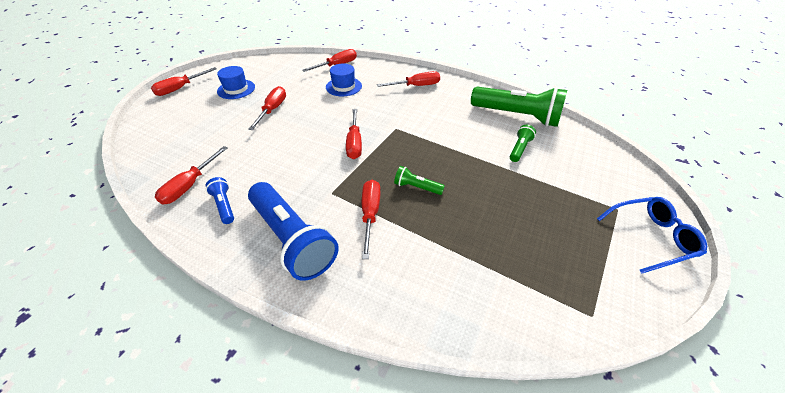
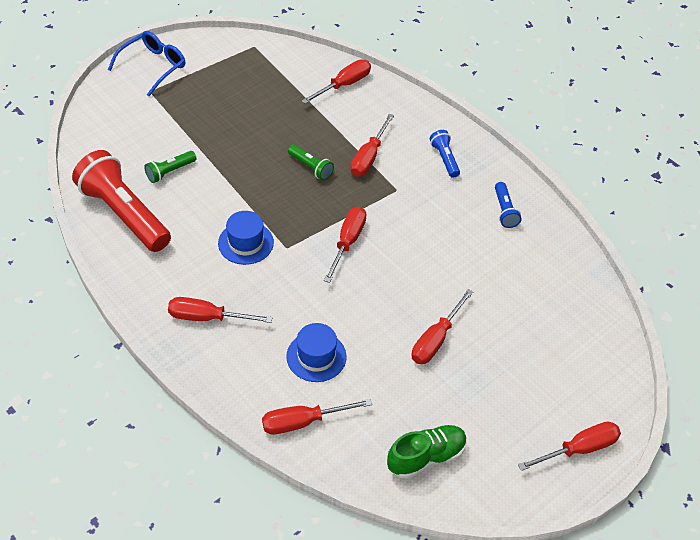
camera: 160 degrees left, 5 degrees up
(190, 185) = (541, 246): red screwdriver -> red screwdriver (344, 85)
(236, 89) = (486, 412): blue hat -> blue hat (246, 243)
(268, 69) = (426, 457): none -> green shoe
(293, 239) = (444, 159): blue flashlight -> blue flashlight, size x0.45
(517, 116) = (123, 214): green flashlight -> red flashlight
(651, 237) = (153, 66): blue glasses -> blue glasses turned 120 degrees clockwise

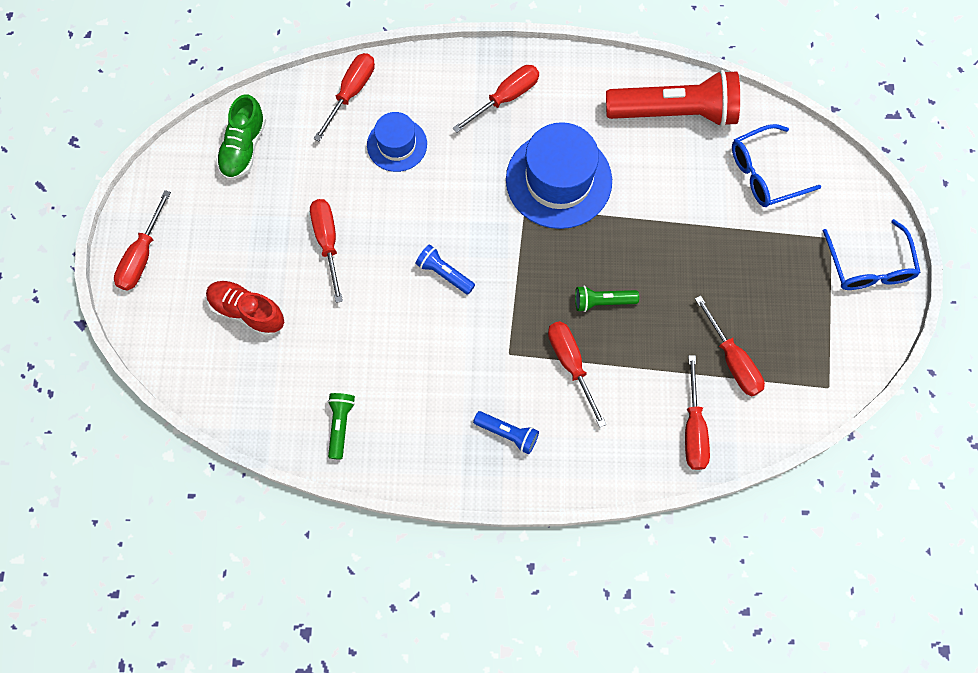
camera: 135 degrees right, 20 degrees up
(130, 143) = (764, 173): none -> blue glasses
(170, 172) = (698, 180): green flashlight -> green flashlight (340, 425)
(246, 243) = (558, 180): blue hat -> blue hat, size x1.74
(347, 242) = (486, 260): red screwdriver -> red screwdriver (733, 360)
(505, 211) = (397, 427): blue flashlight -> blue flashlight (444, 273)
(536, 346) = (247, 312): none -> red shoe

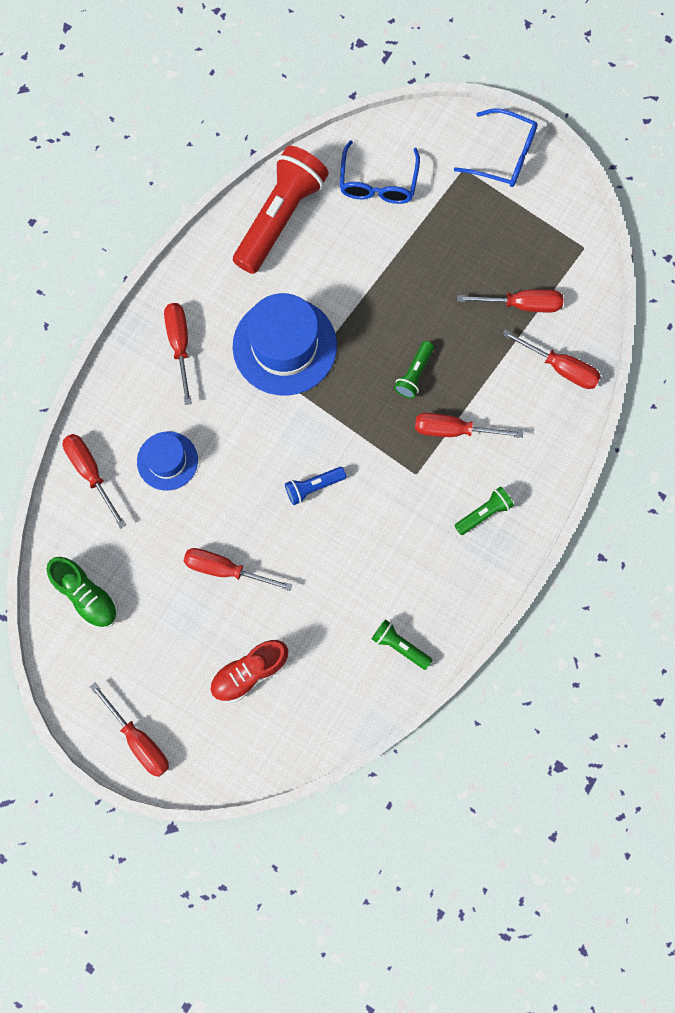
camera: 60 degrees left, 5 degrees up
(508, 433) = (484, 513): blue flashlight -> green flashlight

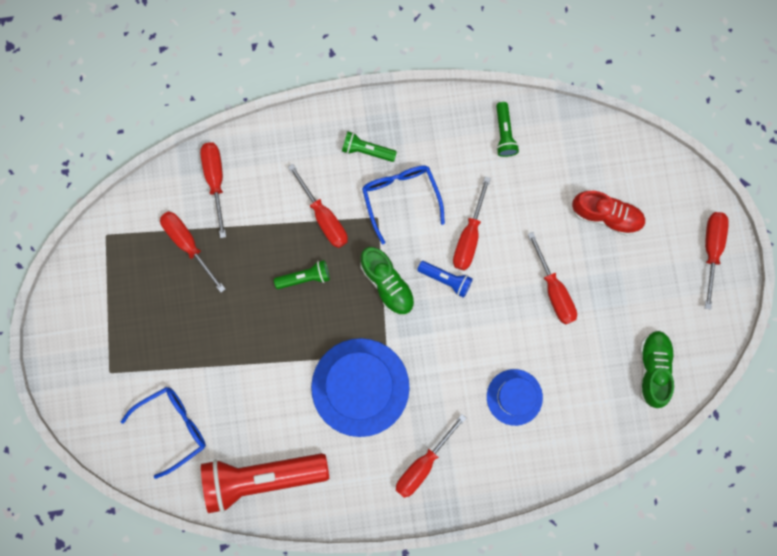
camera: 130 degrees left, 5 degrees up
(91, 473) = (569, 444): red screwdriver -> red screwdriver (469, 236)
(351, 436) = (387, 284): none -> green shoe
(503, 156) = (74, 351): blue glasses -> blue glasses (401, 198)

